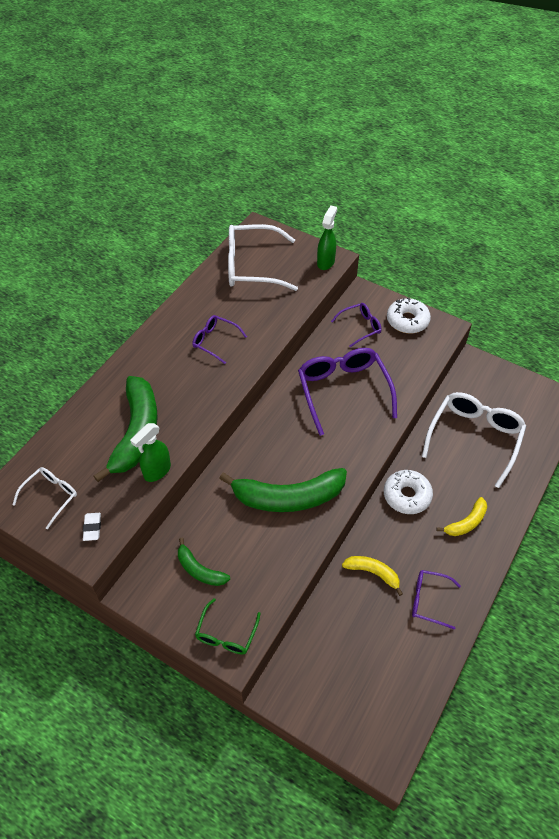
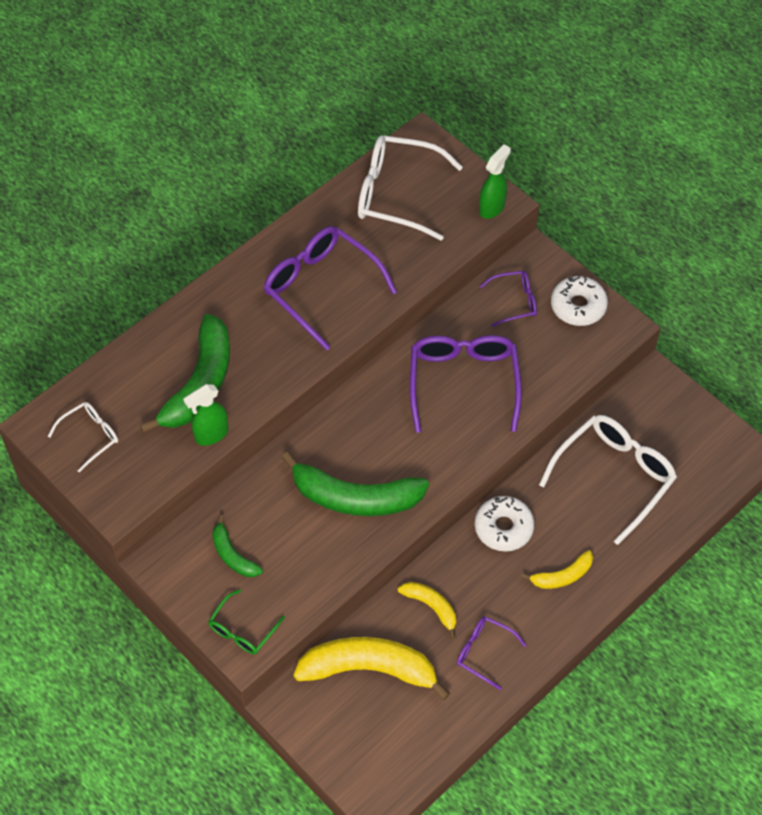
camera: 15 degrees right, 5 degrees up
(92, 528) = (126, 482): white eraser -> none
(215, 341) = (321, 288): purple glasses -> purple glasses, size x1.90
(340, 640) = (369, 669): none -> yellow banana

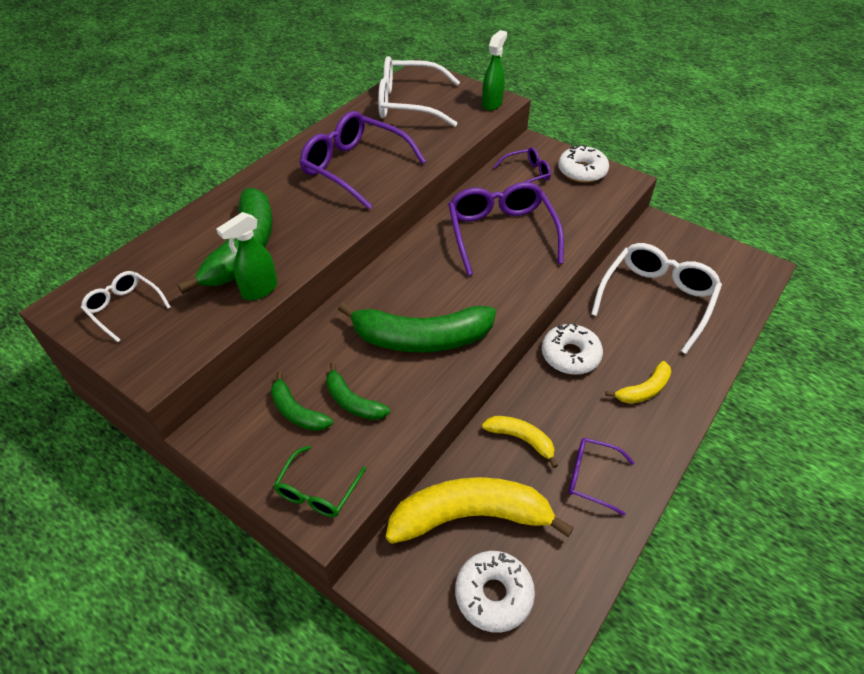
camera: 10 degrees left, 10 degrees down
(90, 436) = (124, 308): white glasses -> white glasses turned 90 degrees counterclockwise
(282, 553) = (353, 401): none -> green banana
(373, 734) = (493, 594): none -> white donut

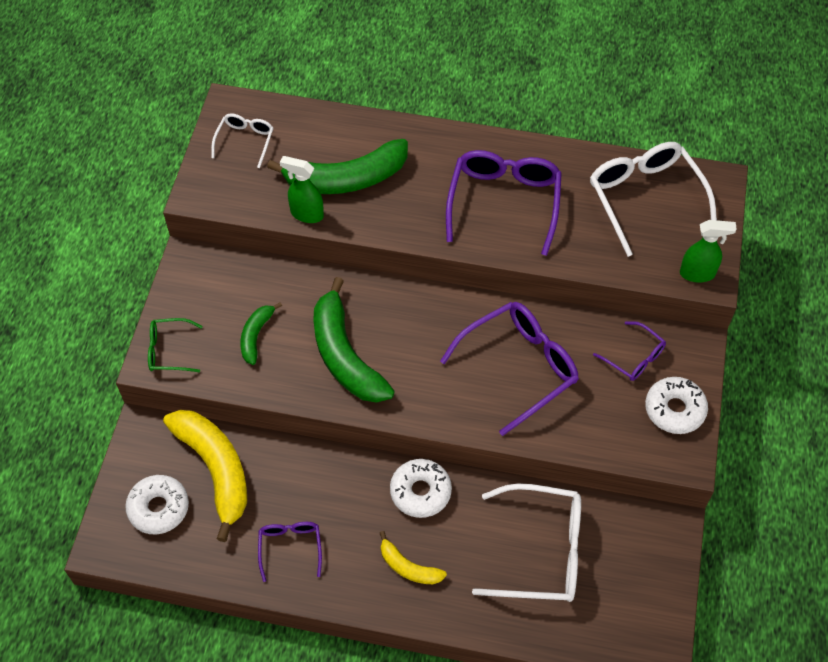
camera: 65 degrees right, 10 degrees up
(297, 411) = (230, 304): green banana -> none
(521, 439) = (304, 481): yellow banana -> none

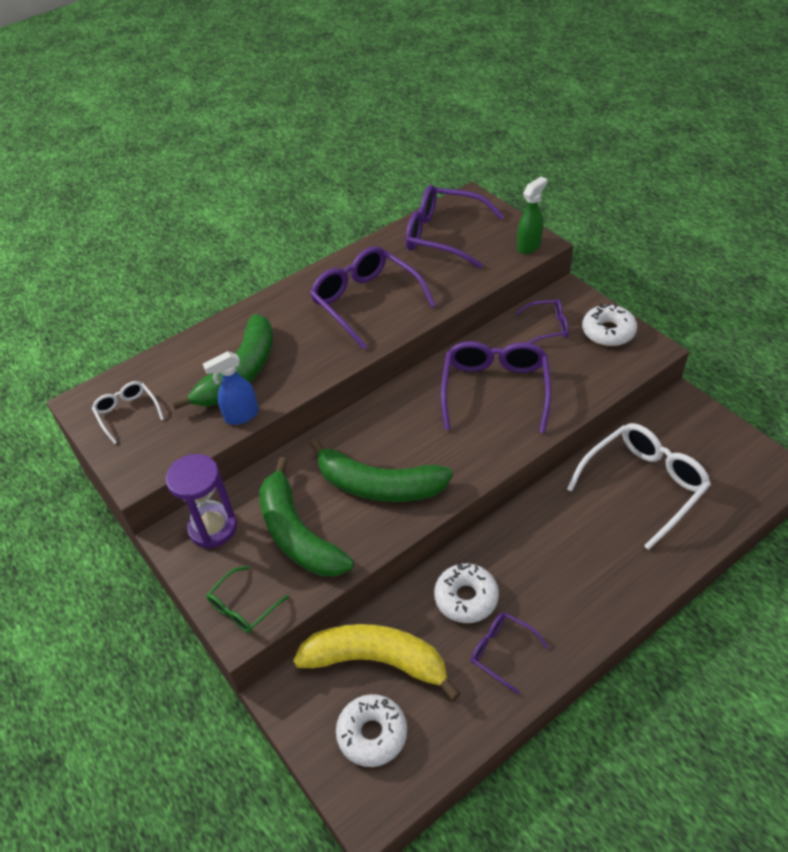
camera: 45 degrees left, 10 degrees down
(215, 278) = (213, 528): none -> purple hourglass
(256, 336) = (298, 534): green banana -> green banana, size x1.96
(306, 214) = (241, 416): green spray bottle -> blue spray bottle
(408, 567) = (589, 578): yellow banana -> none
(420, 492) = (529, 527): white donut -> white donut (466, 598)
(645, 198) = (443, 235): white glasses -> purple glasses

